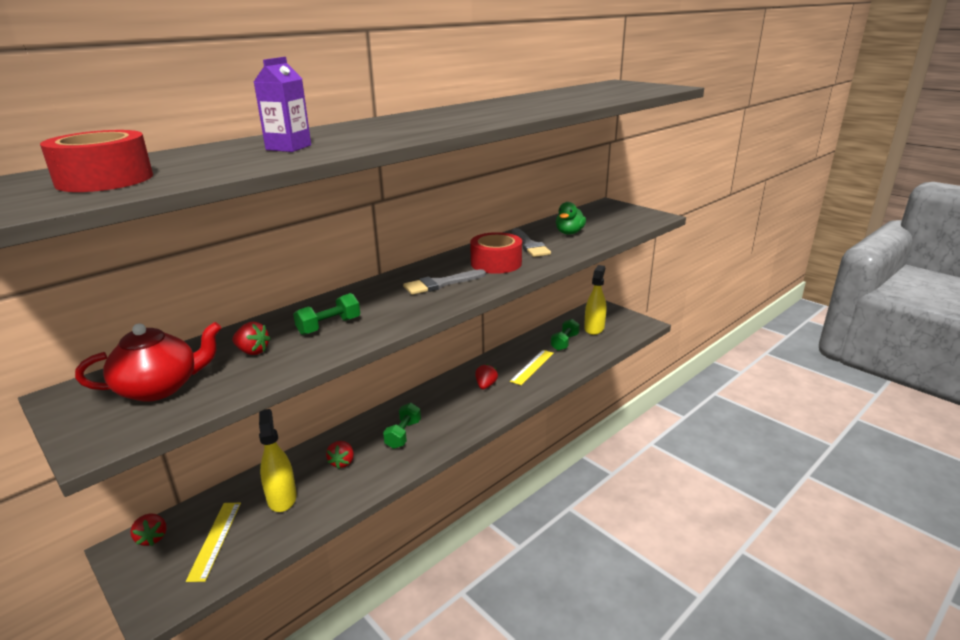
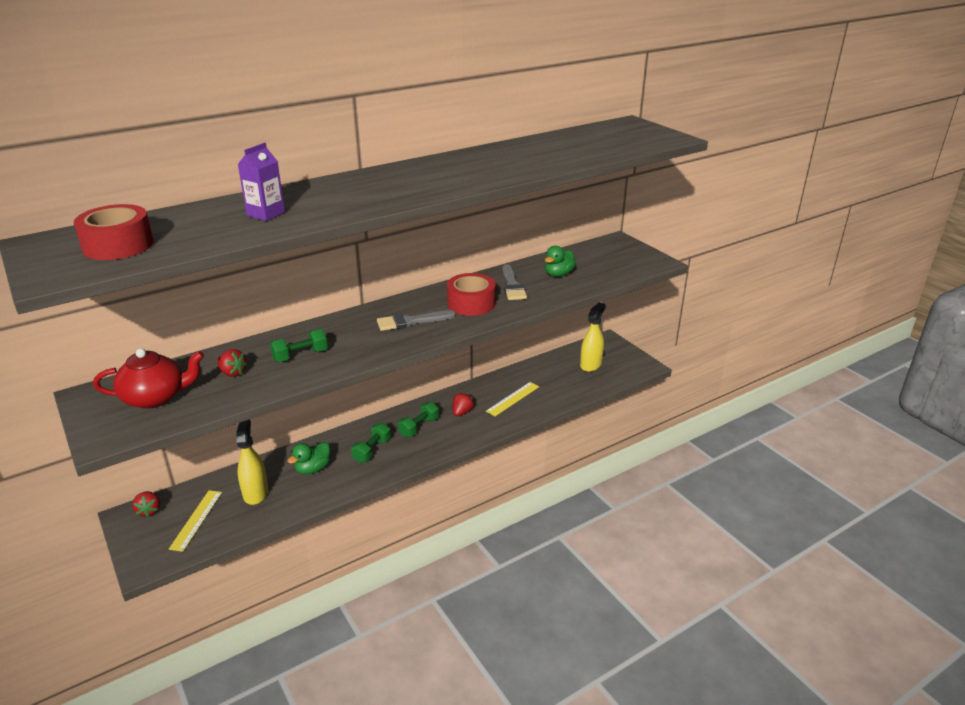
camera: 10 degrees right, 5 degrees up
(342, 462) = (312, 469): red strawberry -> green duck
(564, 342) = (555, 376): green dumbbell -> green dumbbell (419, 427)

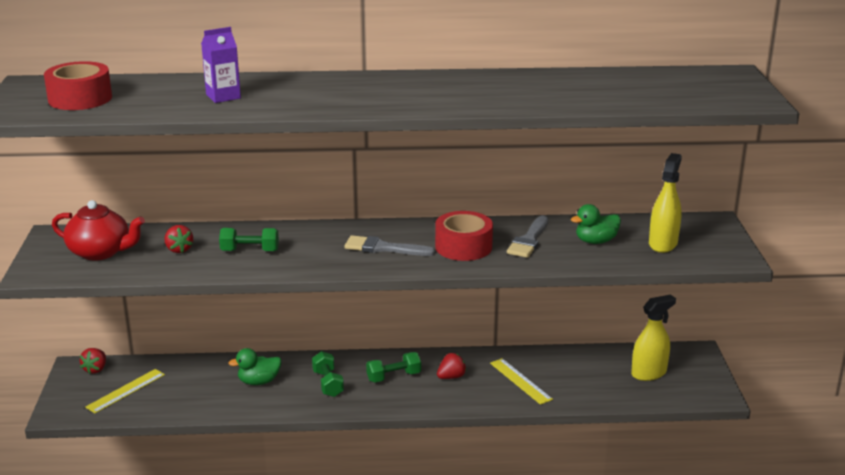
camera: 30 degrees right, 5 degrees down
(255, 493) = (192, 385): yellow spray bottle -> yellow spray bottle (663, 244)
(372, 450) = (328, 383): green dumbbell -> green dumbbell turned 75 degrees counterclockwise
(513, 399) = (520, 381): yellow ruler -> yellow ruler turned 75 degrees clockwise

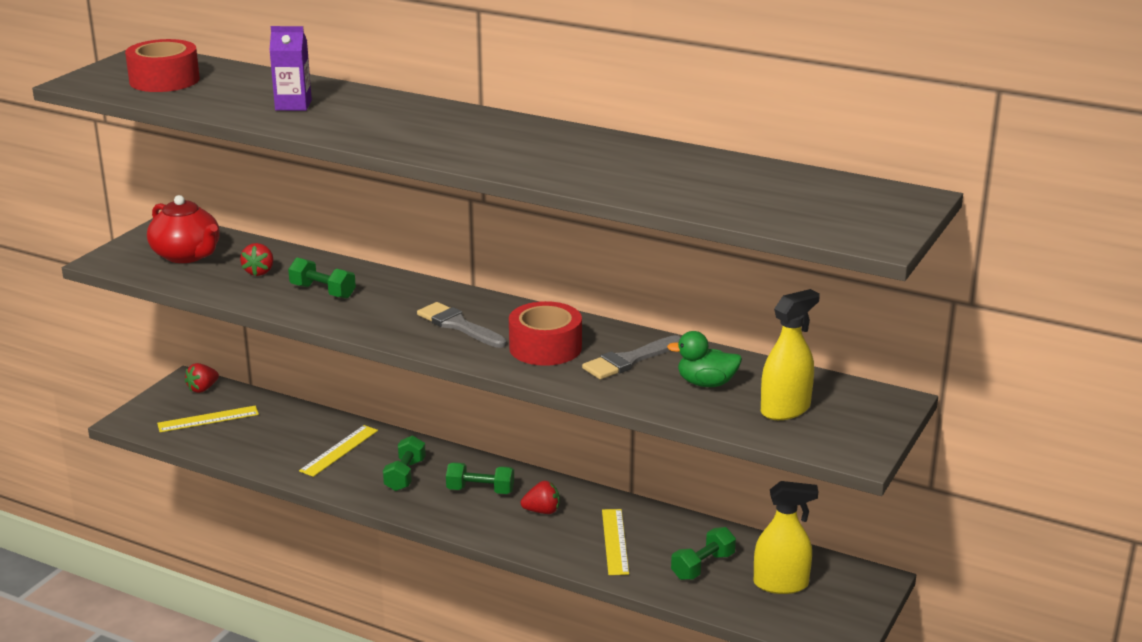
camera: 30 degrees right, 0 degrees up
(259, 381) = (339, 450): green duck -> yellow ruler
(591, 378) = (703, 566): none -> green dumbbell

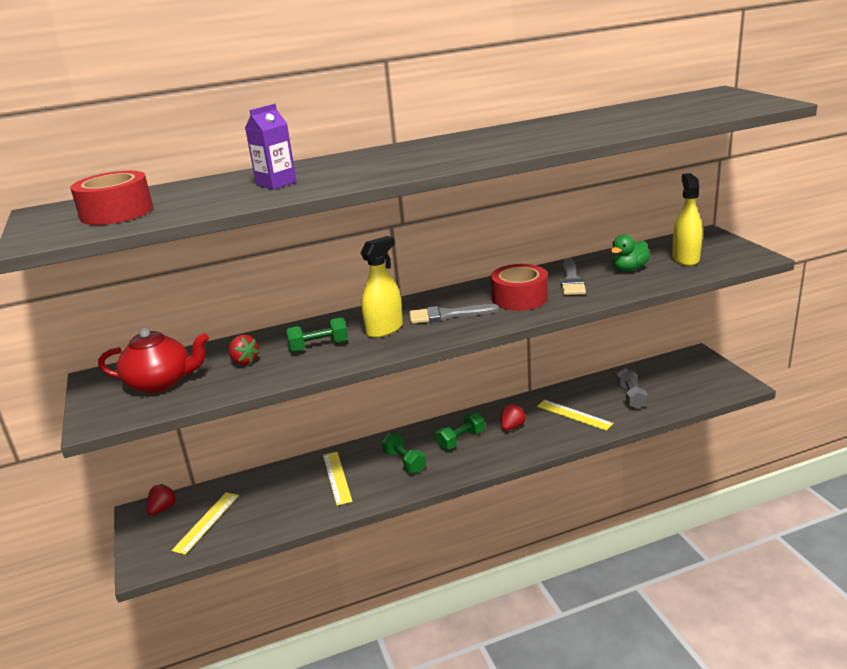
camera: 45 degrees left, 0 degrees up
(202, 389) = (163, 509): red strawberry -> red strawberry turned 150 degrees counterclockwise
(703, 566) = (631, 397): green dumbbell -> grey dumbbell
(781, 584) = (673, 381): yellow spray bottle -> yellow spray bottle (384, 329)

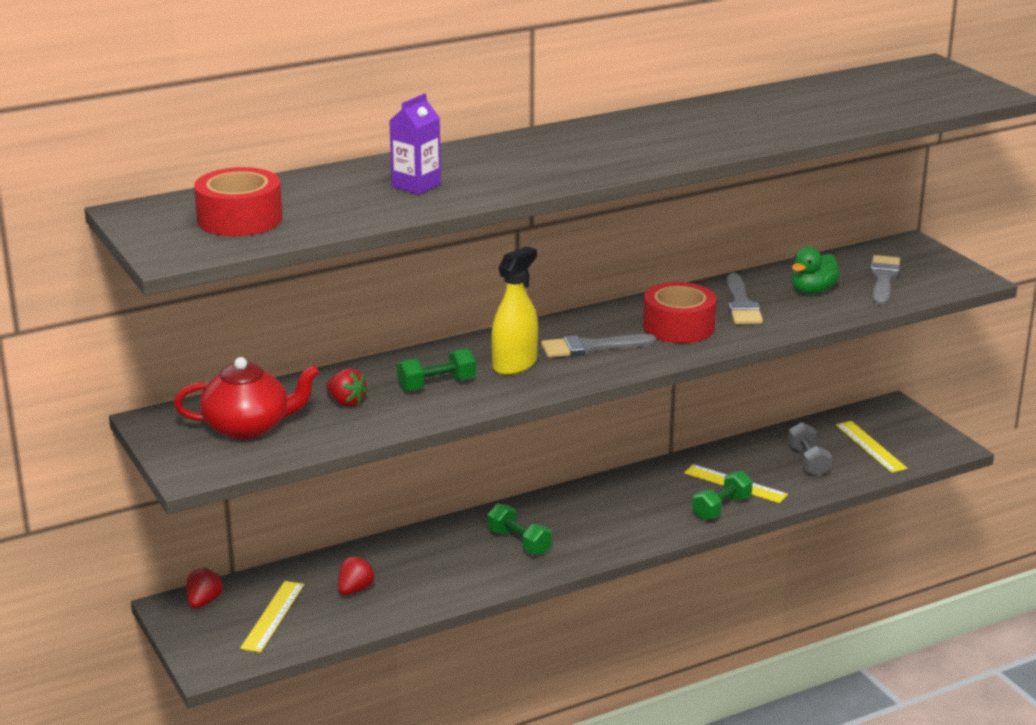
camera: 10 degrees left, 0 degrees up
(337, 477) = (432, 562): yellow ruler -> yellow ruler (871, 446)
(461, 440) = (589, 515): green dumbbell -> green dumbbell (721, 508)
(512, 427) = (655, 499): red strawberry -> red strawberry (355, 590)
(685, 259) = (883, 279): yellow spray bottle -> grey brush

